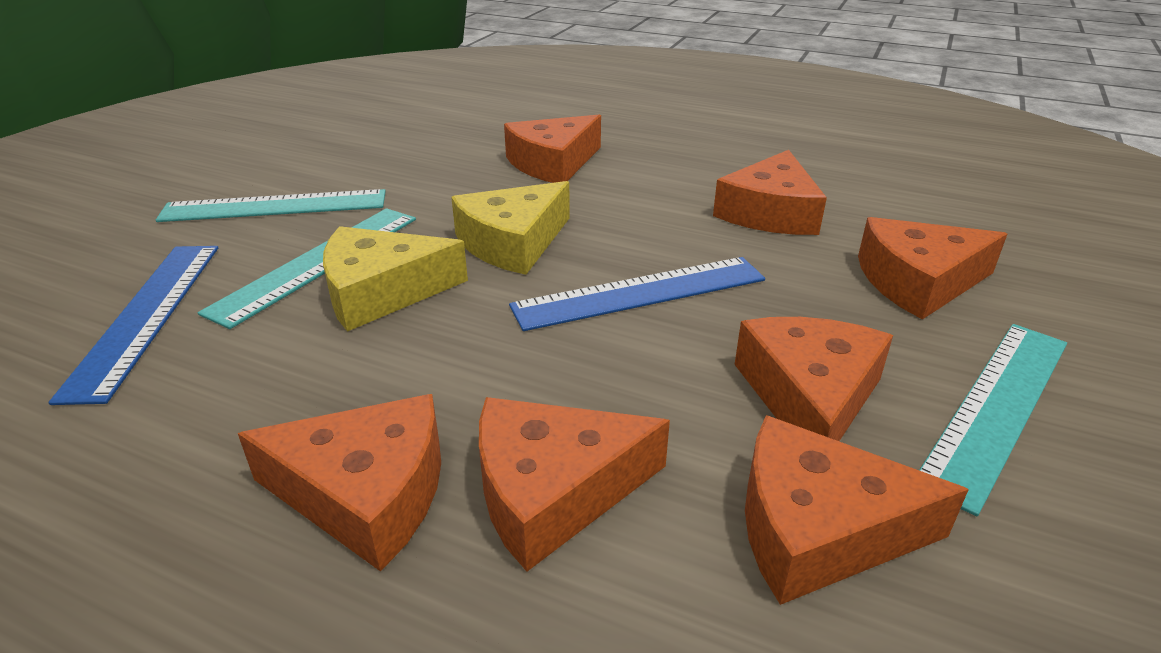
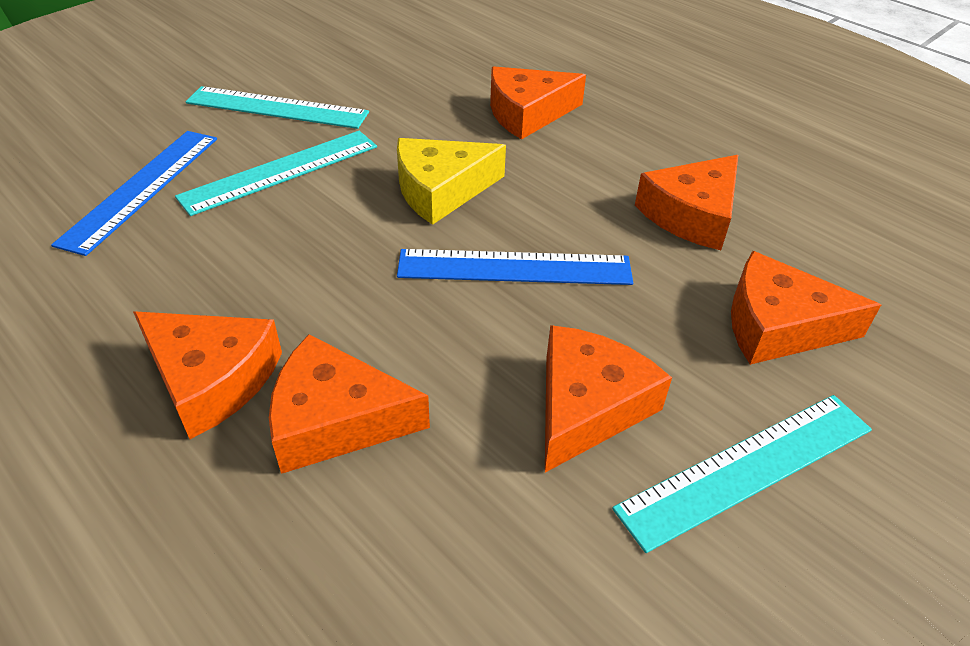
camera: 20 degrees right, 10 degrees up
(381, 292) = (312, 211): yellow cheese -> none
(817, 529) = (509, 517): orange cheese -> none

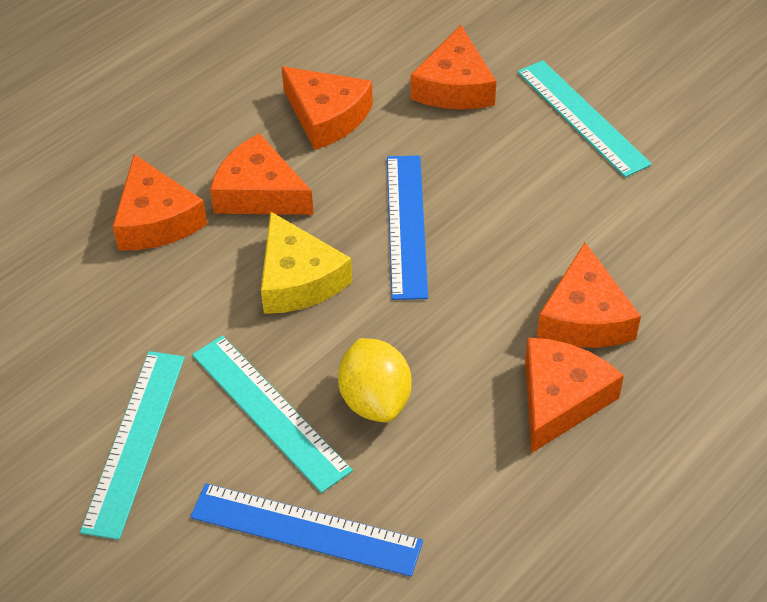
camera: 90 degrees left, 5 degrees up
(268, 233) = (375, 400): none -> yellow lemon
(587, 406) = (547, 186): orange cheese -> orange cheese (259, 193)

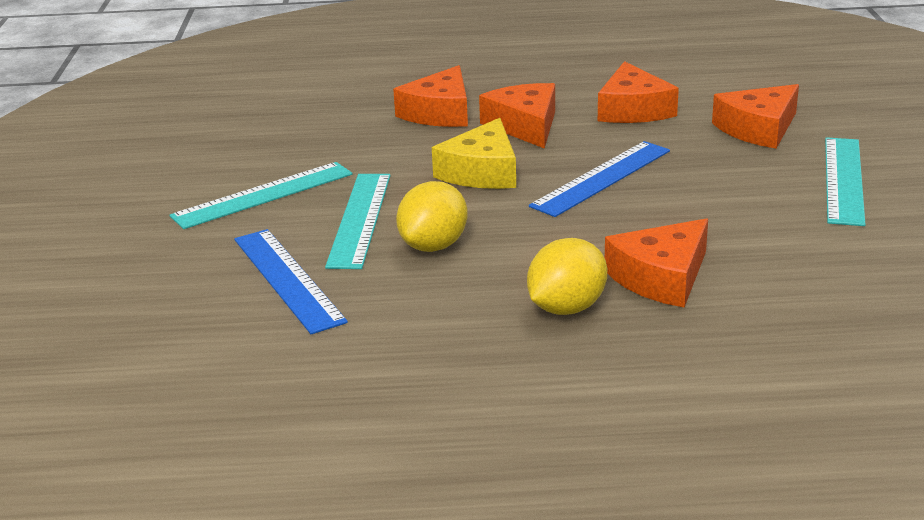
camera: 45 degrees right, 20 degrees down
(560, 399) = (566, 308): orange cheese -> yellow lemon

